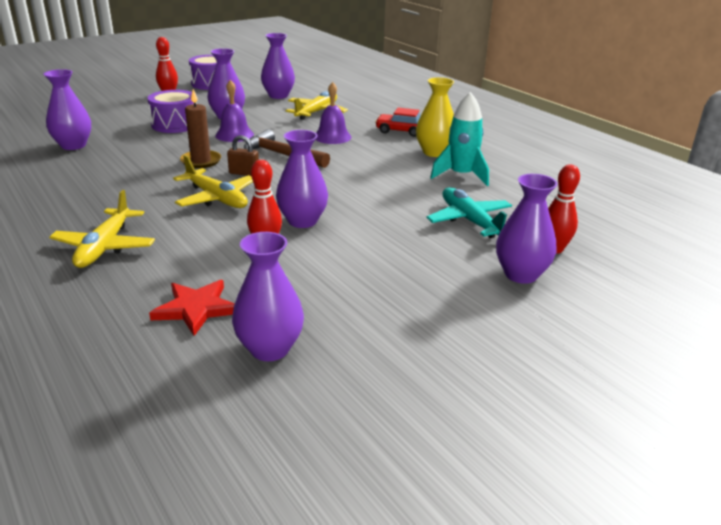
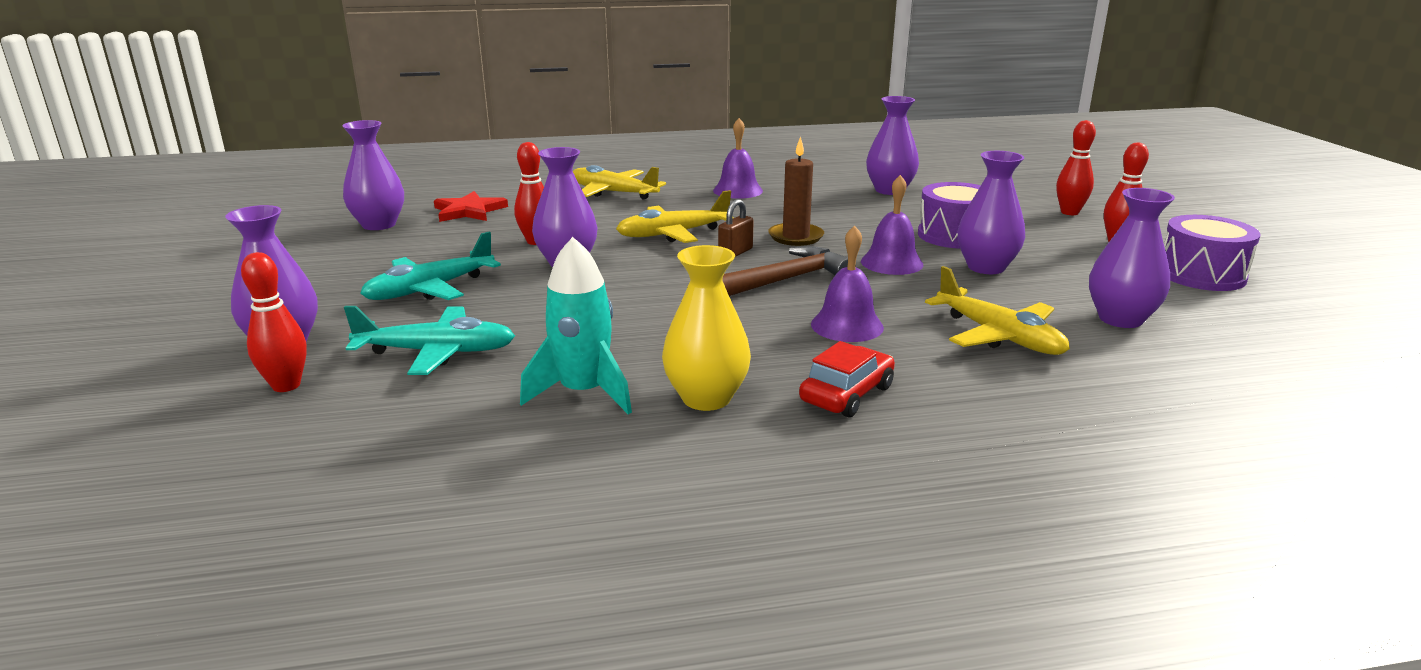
camera: 115 degrees right, 5 degrees down
(84, 194) = (738, 190): none -> purple bell
(116, 103) = (1069, 212): none -> red bowling pin
(393, 255) = (431, 289): none -> turquoise plane

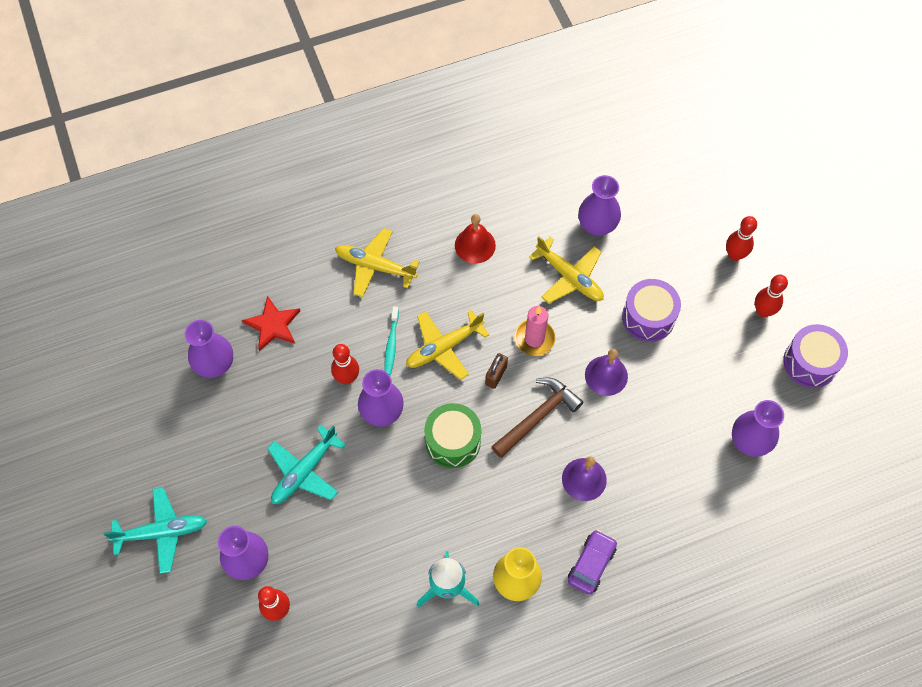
camera: 10 degrees left, 40 degrees up
(436, 352) = (346, 556): turquoise plane -> turquoise plane (161, 532)
(606, 228) = (391, 344): none -> turquoise toothbrush
(655, 286) = (453, 441): none -> green drum
(738, 190) = (475, 245): purple bell -> red bell
(796, 237) = (534, 338): brown candle -> pink candle
(847, 394) = (591, 564): red car -> purple car
(986, 267) = (670, 373): purple vase -> none
(998, 336) = (675, 478): yellow plane -> yellow plane (569, 277)

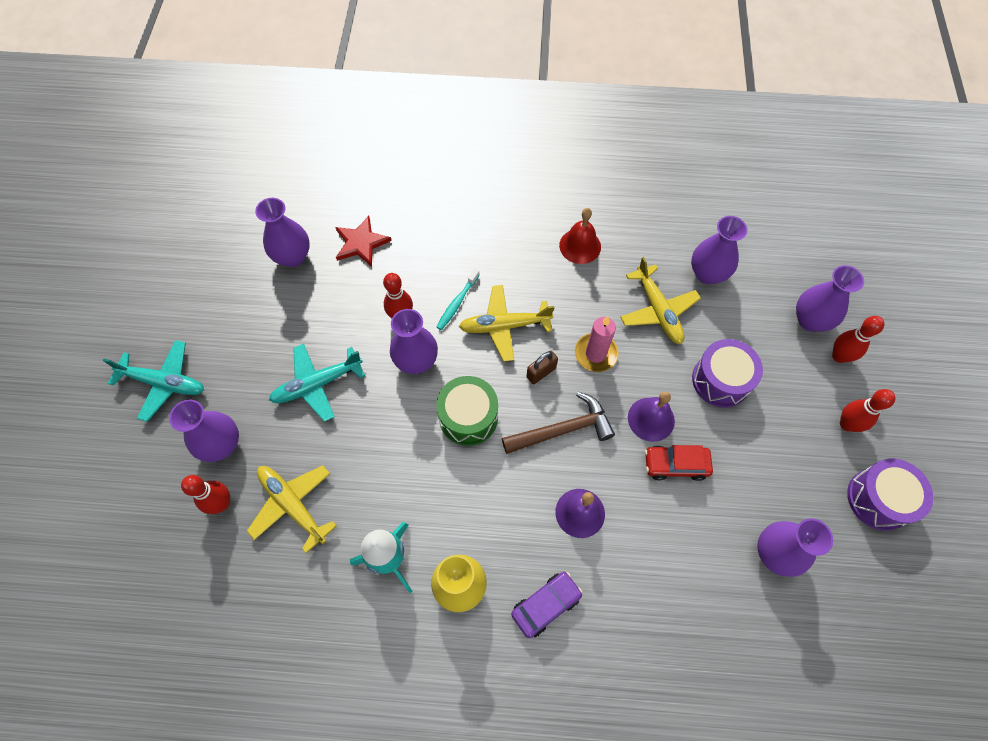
camera: 25 degrees right, 0 degrees up
(375, 266) = (478, 229): yellow plane -> yellow plane (293, 505)
(643, 405) = (675, 465): none -> red car
(699, 232) = (810, 320): none -> purple vase

